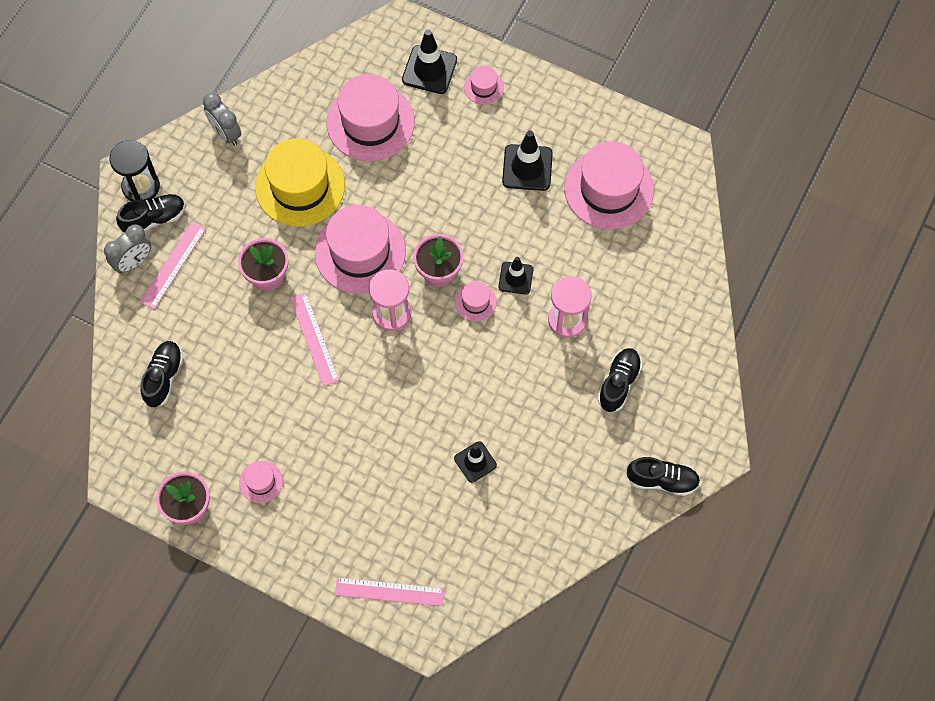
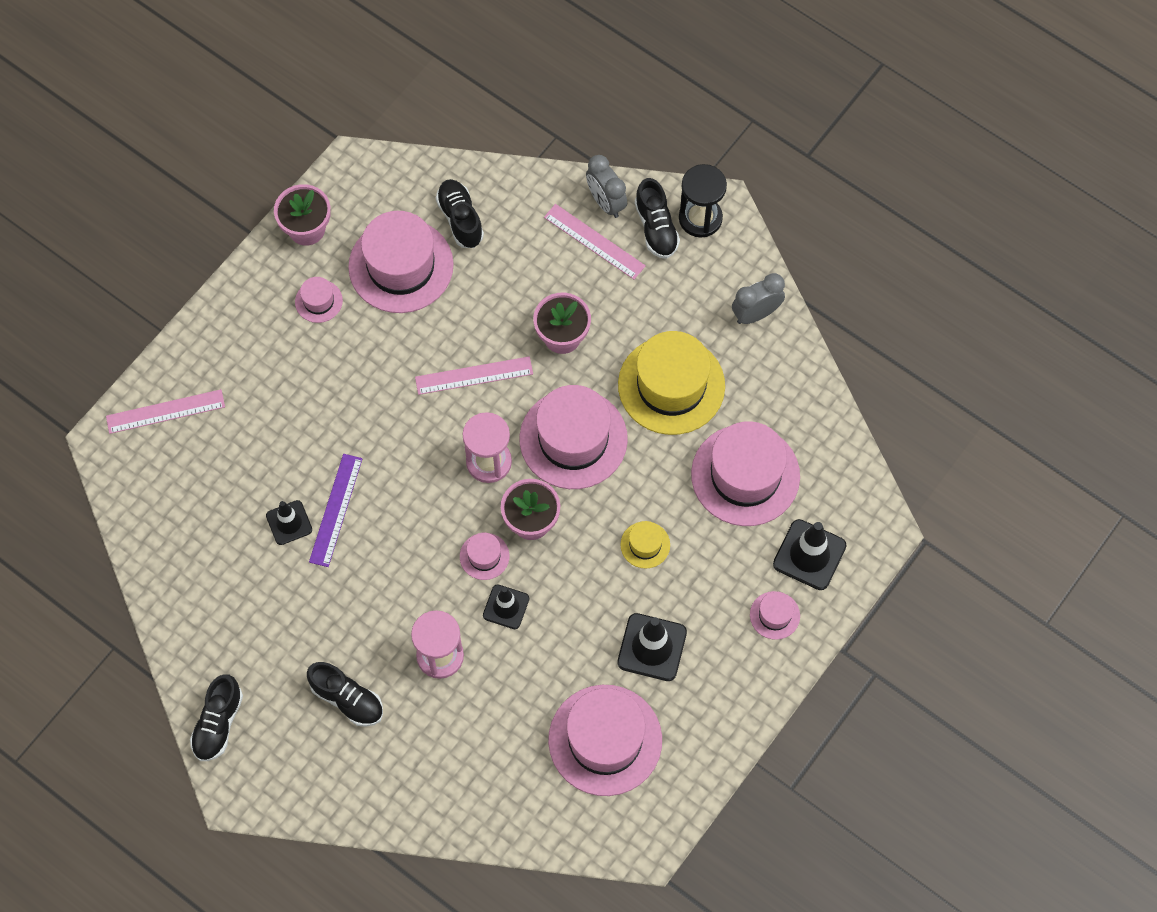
camera: 100 degrees right, 0 degrees up
(164, 377) = (460, 219): black shoe -> black shoe turned 135 degrees counterclockwise
(216, 418) = (401, 266): none -> pink hat
(389, 592) = (165, 411): pink ruler -> pink ruler turned 60 degrees clockwise
(443, 185) = (645, 545): none -> yellow hat
(456, 426) = (335, 510): none -> purple ruler

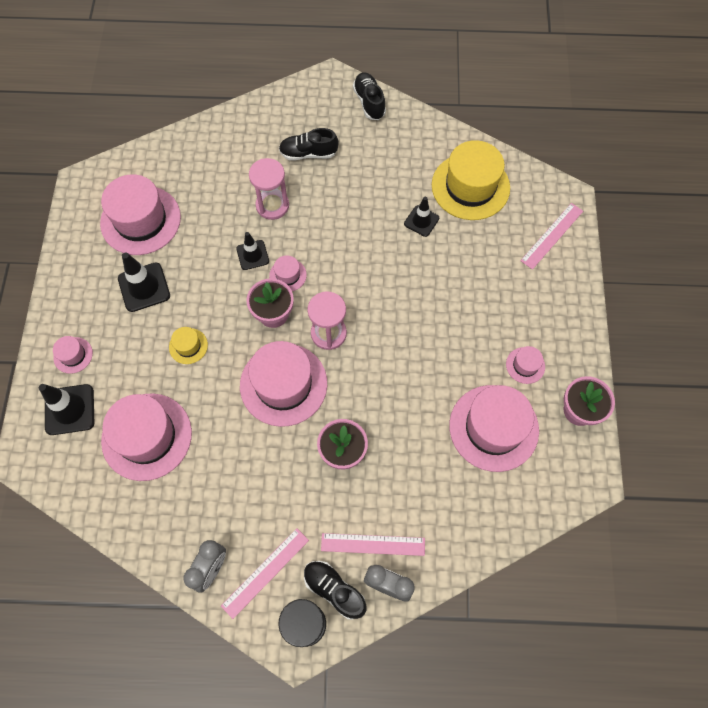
camera: 145 degrees right, 0 degrees up
(335, 510) = (400, 245): purple ruler -> none
(460, 219) = (482, 493): black shoe -> none
(474, 375) = (382, 383): pink ruler -> pink ruler (265, 572)
(671, 385) = (240, 468): yellow hat -> yellow hat (470, 186)

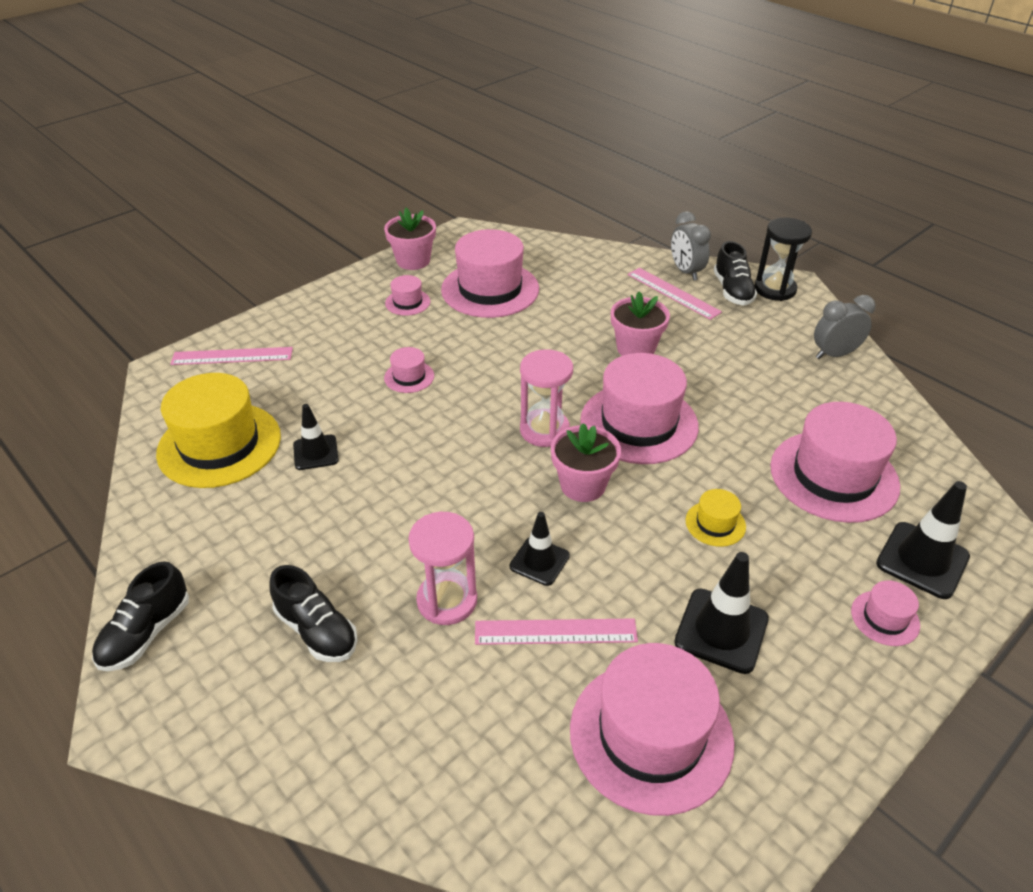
camera: 135 degrees left, 25 degrees down
(265, 572) = (784, 327): pink ruler -> pink ruler (555, 631)
(288, 275) = (523, 509): pink hat -> pink hat (409, 377)

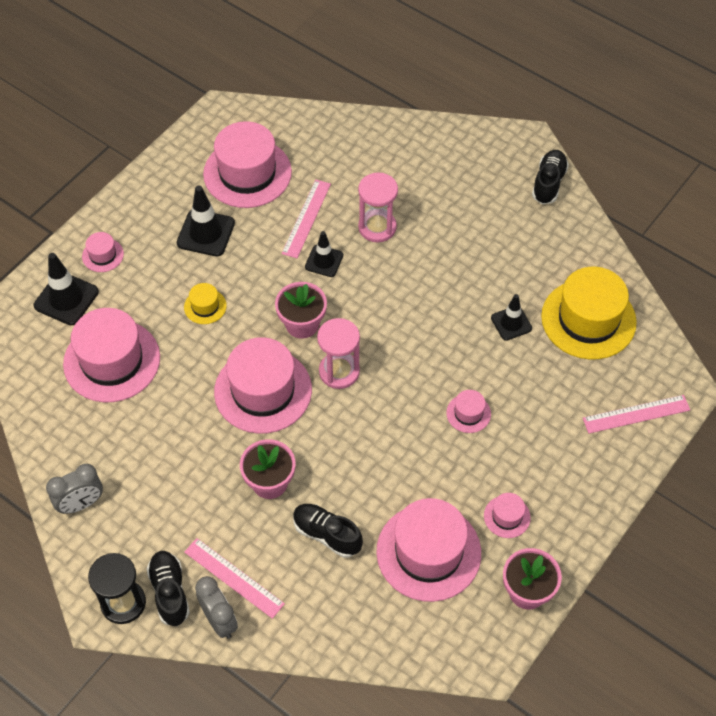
camera: 170 degrees right, 15 degrees up
(317, 630) = (449, 199): black shoe -> black shoe (327, 534)
(555, 631) = (306, 218): pink ruler -> pink ruler turned 60 degrees counterclockwise

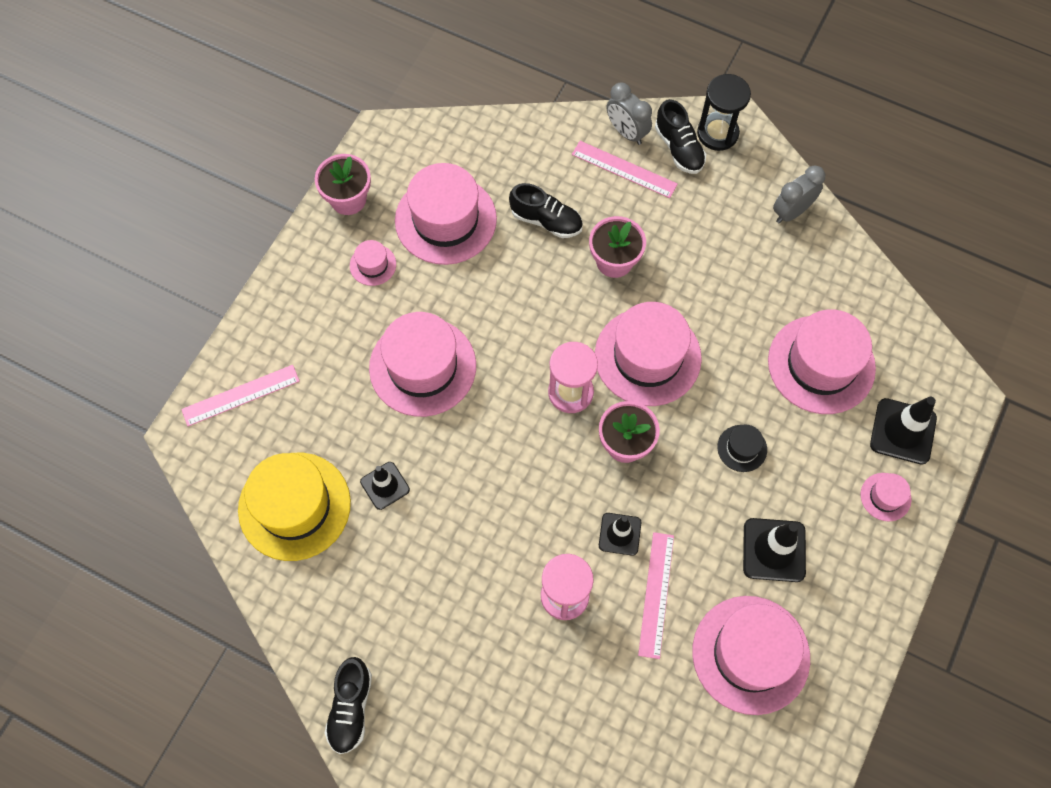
camera: 170 degrees right, 10 degrees up
(205, 306) = (742, 448): yellow hat -> black hat
(468, 413) = (422, 367): pink hat -> pink hat, size x2.21

